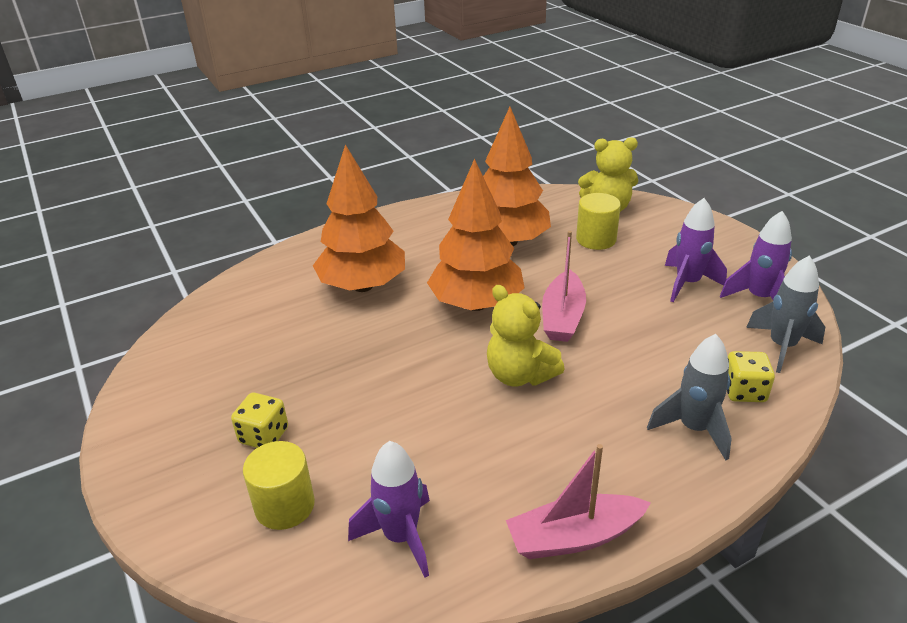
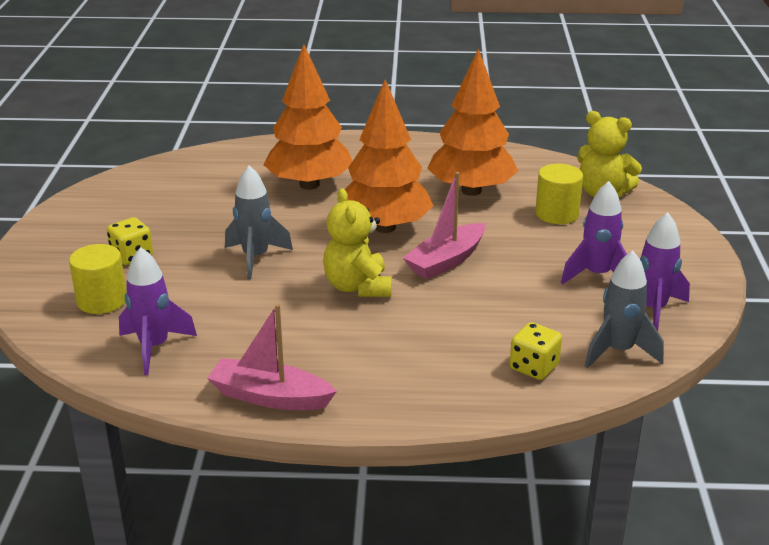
camera: 30 degrees right, 5 degrees down
(694, 429) = (452, 374): grey rocket -> grey rocket (255, 258)

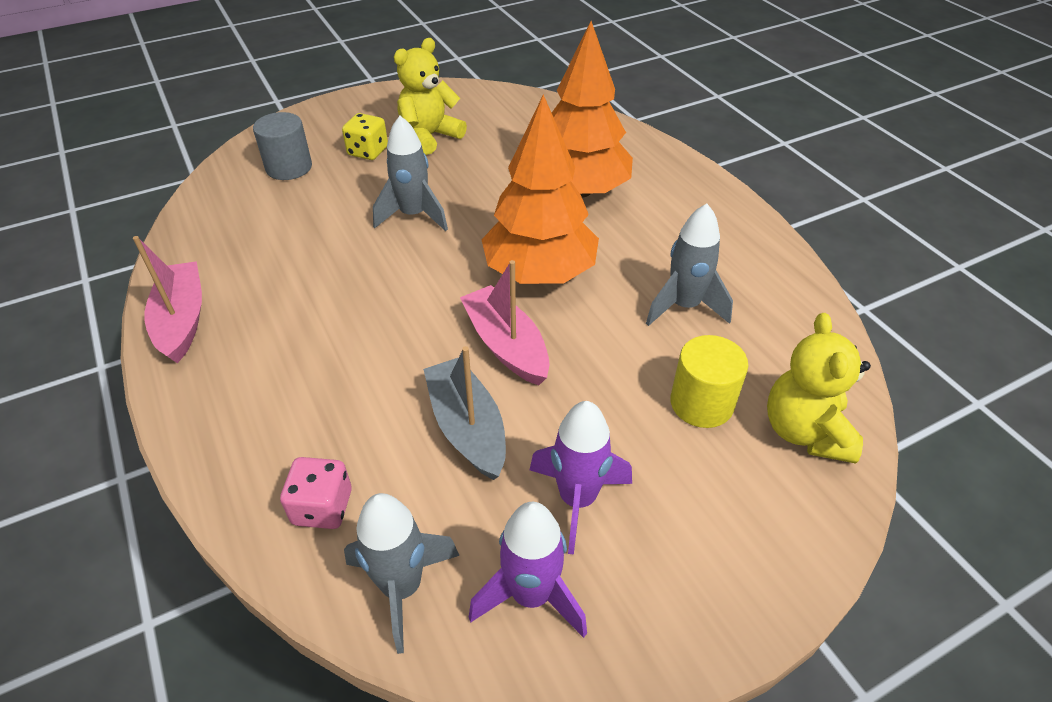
camera: 60 degrees right, 15 degrees up
(102, 301) = (289, 167): yellow cylinder -> grey cylinder
(154, 347) = (232, 223): purple rocket -> none
(358, 287) = (406, 300): yellow teddy bear -> yellow teddy bear (429, 137)
(446, 261) = (506, 345): pink boat -> pink boat turned 45 degrees clockwise
(471, 190) = (684, 306): orange tree -> grey rocket
(509, 296) = (467, 427): none -> grey boat
(534, 367) = (322, 507): yellow dice -> pink dice

